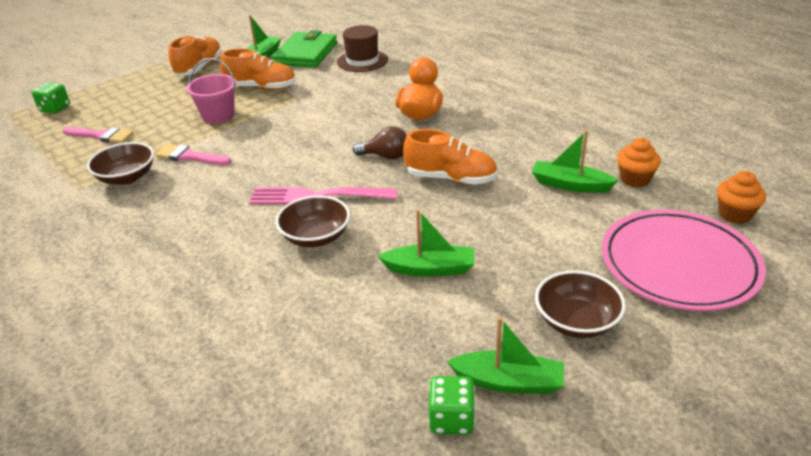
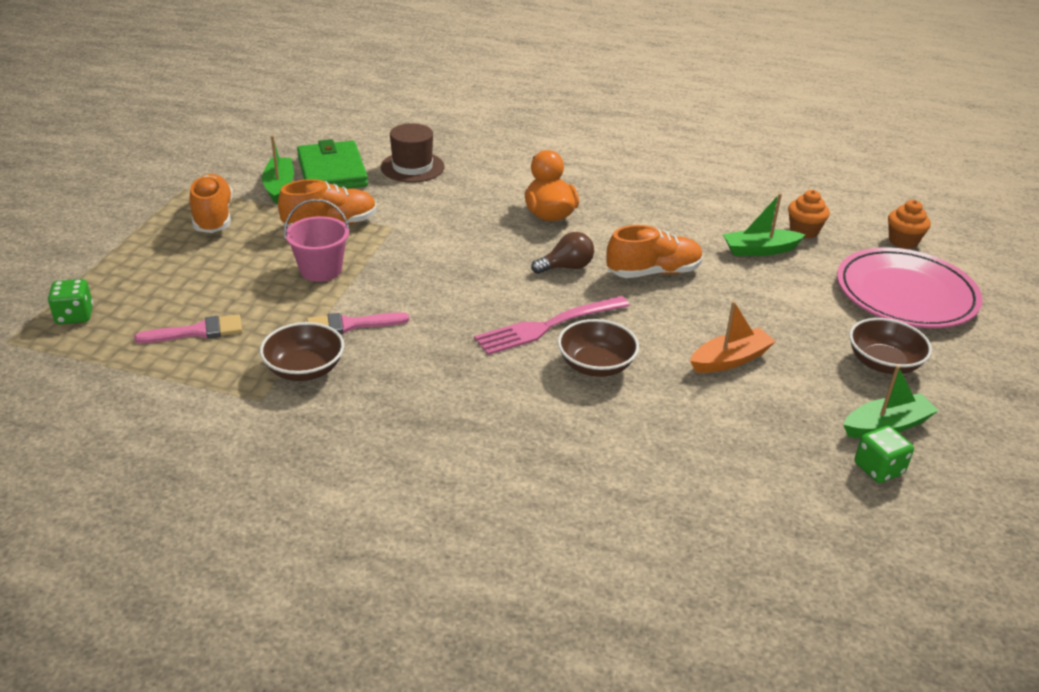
camera: 35 degrees left, 0 degrees up
(430, 269) = (730, 360): green boat -> orange boat

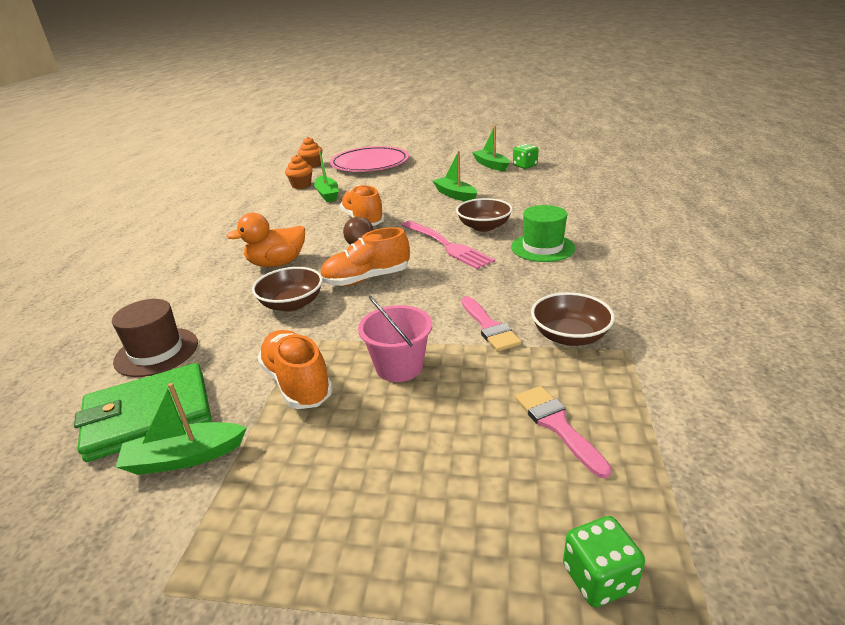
camera: 95 degrees left, 5 degrees down
(213, 217) = (277, 506): orange shoe -> orange shoe (366, 279)
(508, 401) = (542, 247): none -> green hat
(730, 360) = (455, 195): orange boat -> green boat
(883, 363) = (438, 166): brown bowl -> brown bowl (292, 304)

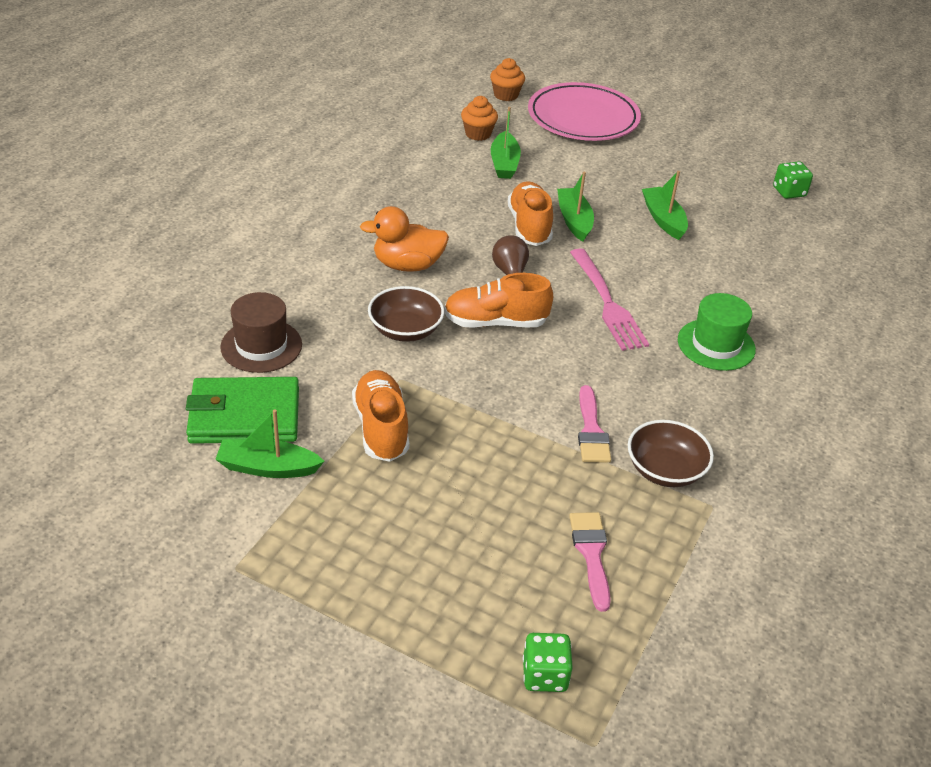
camera: 15 degrees right, 10 degrees up
(399, 366) = (481, 444): pink bucket -> none
(484, 227) = (667, 288): brown bowl -> none
(491, 165) = (744, 175): green boat -> green boat (574, 220)

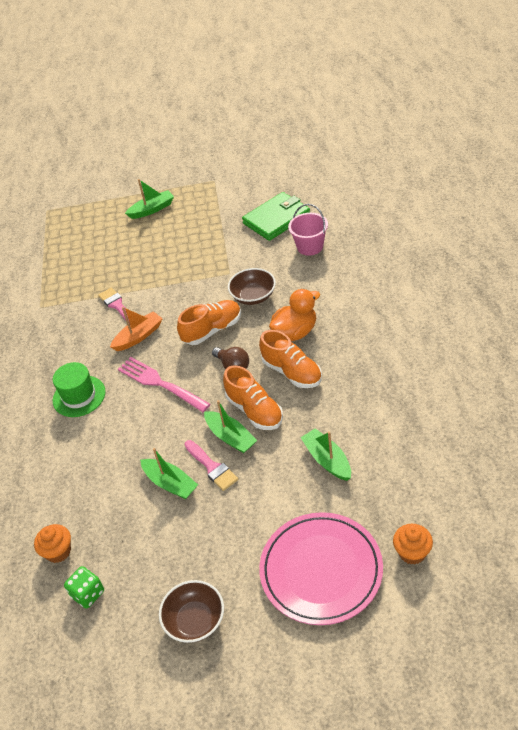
camera: 155 degrees right, 5 degrees up
(261, 346) = (310, 247): brown hat -> pink bucket
(268, 467) = (242, 210): green boat -> green boat (152, 209)
(381, 428) = (214, 249): orange shoe -> orange shoe (292, 372)
(478, 134) = (379, 479): orange cupcake -> orange cupcake (58, 551)
(545, 675) = (76, 216): green dice -> none
(591, 554) = (83, 259): pink brush -> pink brush (212, 467)
(593, 370) = (138, 336): none -> orange boat
(665, 470) = (70, 309): brown bowl -> brown bowl (195, 620)

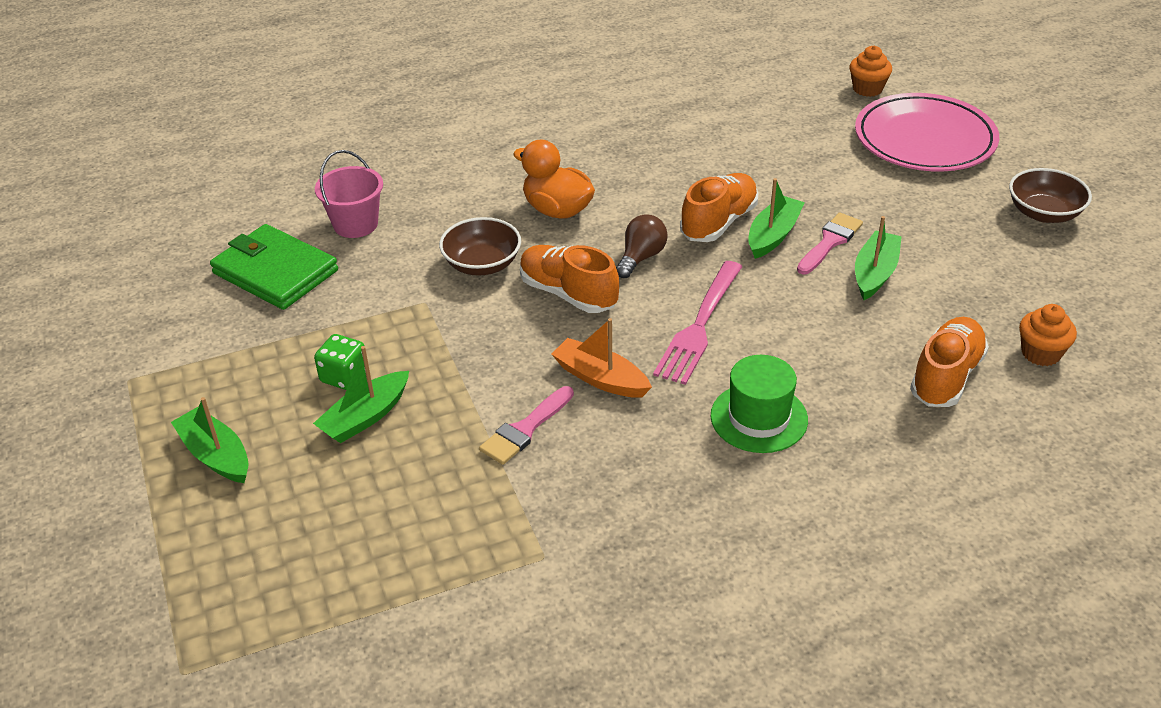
camera: 110 degrees left, 5 degrees down
(88, 594) = (1077, 307): green dice -> green dice (344, 376)
(292, 372) = (637, 201): orange shoe -> orange shoe (946, 377)
(327, 460) = (774, 154): green boat -> green boat (365, 417)

